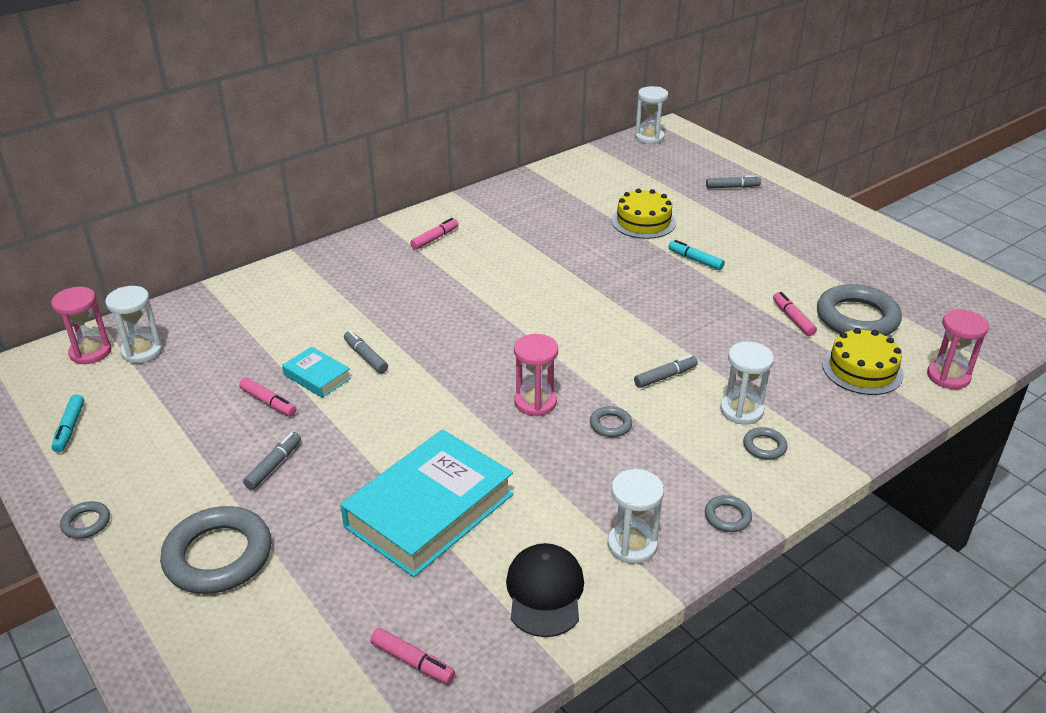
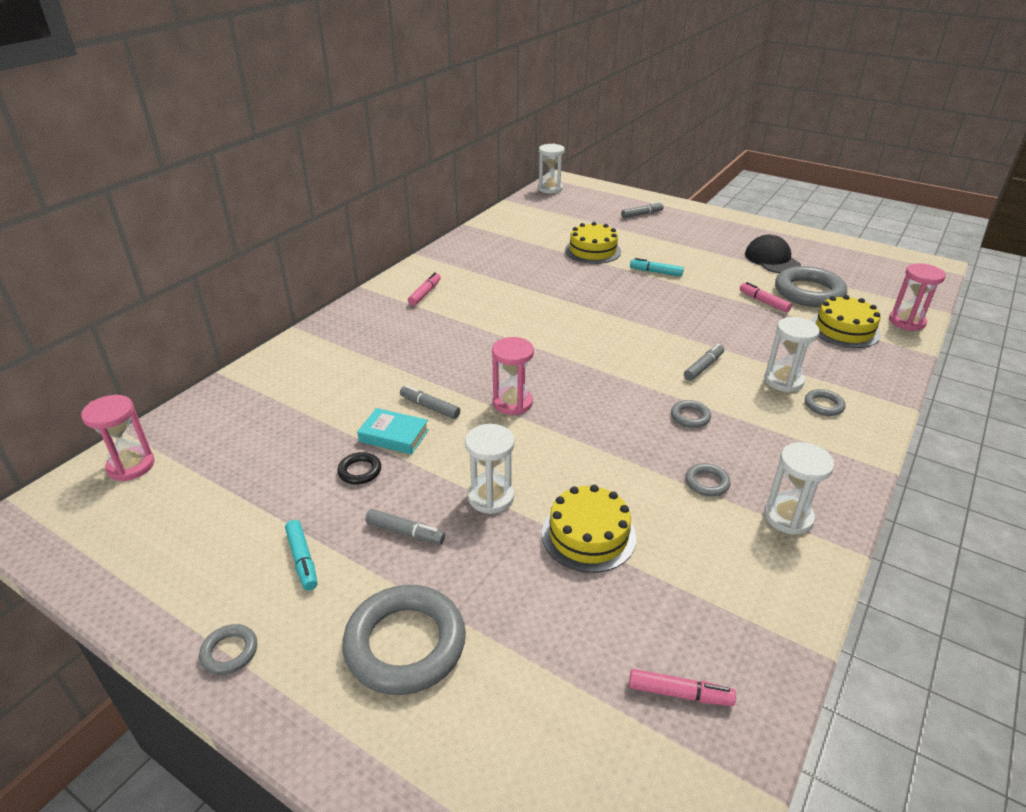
camera: 20 degrees left, 0 degrees up
(70, 428) = (150, 551): turquoise marker -> turquoise marker (302, 559)
(142, 351) = (191, 452): white hourglass -> white hourglass (491, 497)
(268, 402) = (360, 471): pink marker -> black ring
(274, 465) = (405, 532): grey marker -> grey marker turned 105 degrees clockwise
(429, 510) = (588, 535): turquoise book -> yellow cake
(535, 402) = (613, 412): pink hourglass -> pink hourglass (512, 403)
(545, 592) = (749, 583): black cap -> black cap (772, 259)
(727, 517) = (843, 471): grey ring -> grey ring (707, 483)

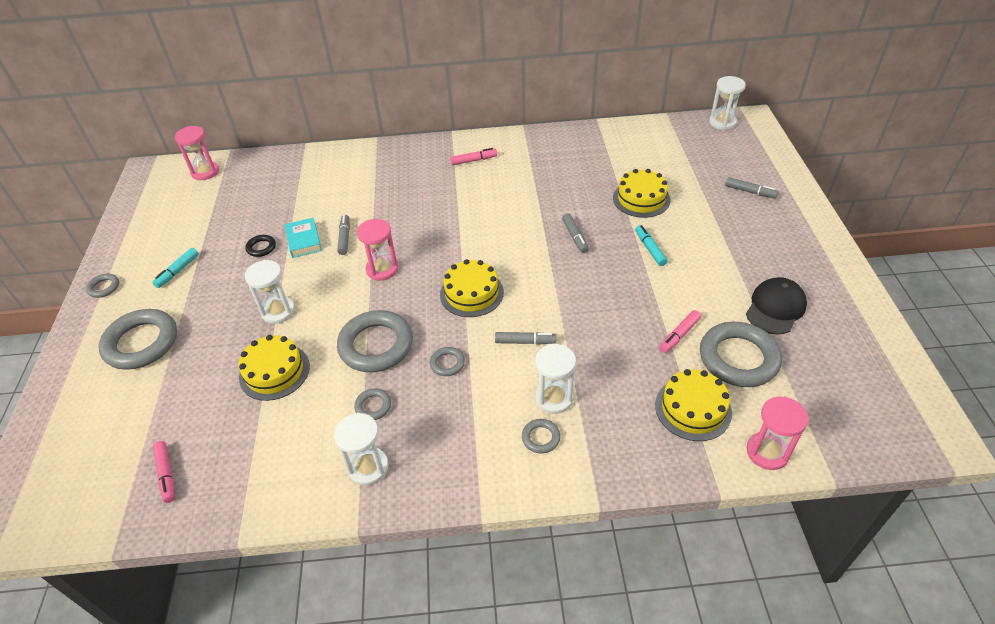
camera: 55 degrees right, 10 degrees up
(405, 532) = (223, 295): grey marker -> grey marker (575, 237)
(610, 368) = (471, 293): none -> yellow cake
(621, 449) = (376, 345): none -> grey ring
(764, 302) = (679, 335): pink marker -> pink marker turned 150 degrees counterclockwise

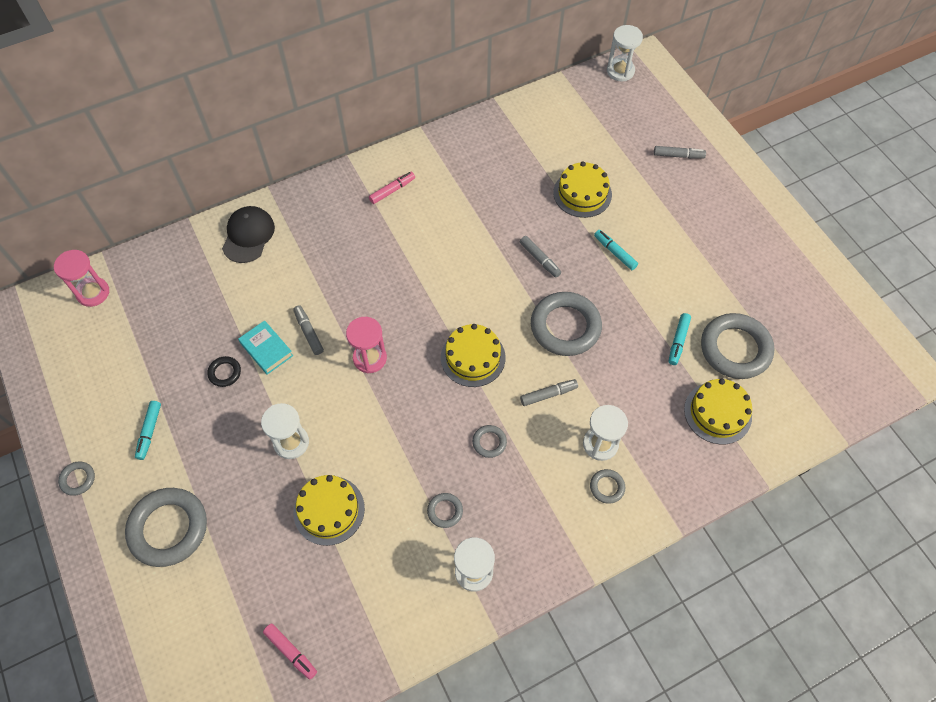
camera: 25 degrees left, 15 degrees up
(376, 345) = (412, 446): grey ring -> grey ring (565, 327)
(679, 335) = (678, 341): pink marker -> turquoise marker
(767, 452) = (789, 433): pink hourglass -> none
(775, 308) = (746, 285): black cap -> black cap (248, 236)

